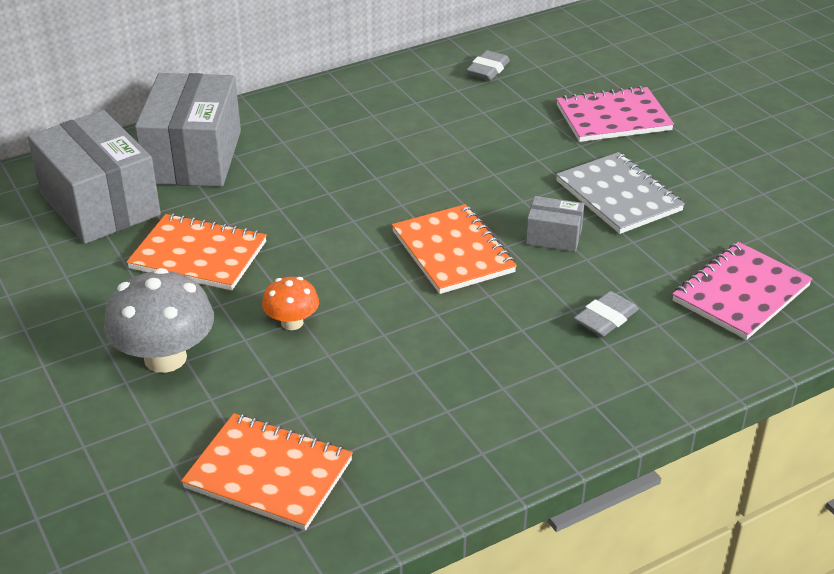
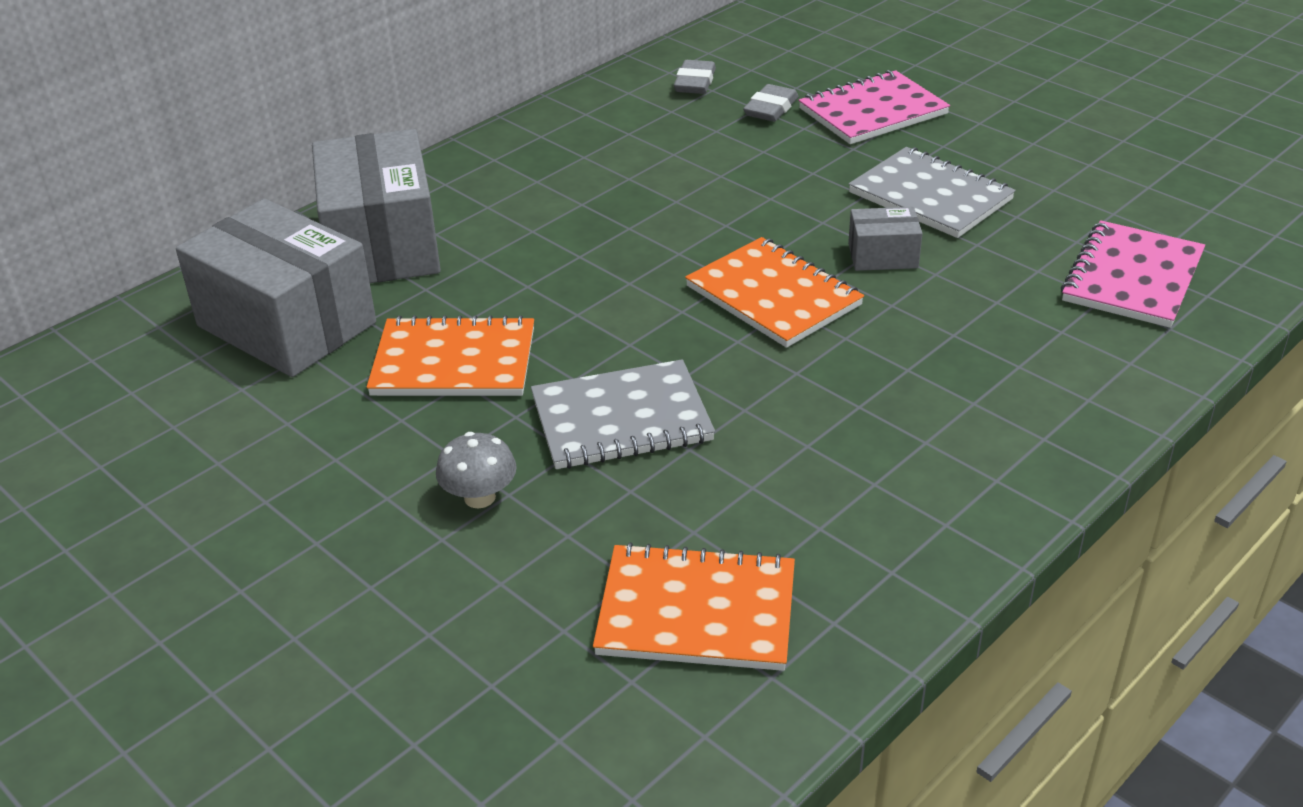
camera: 15 degrees left, 0 degrees up
(165, 358) = (479, 497): grey mushroom -> grey mushroom, size x0.55
(292, 322) = (621, 419): orange mushroom -> grey notebook
(605, 319) = (998, 336): grey eraser -> grey eraser (771, 109)

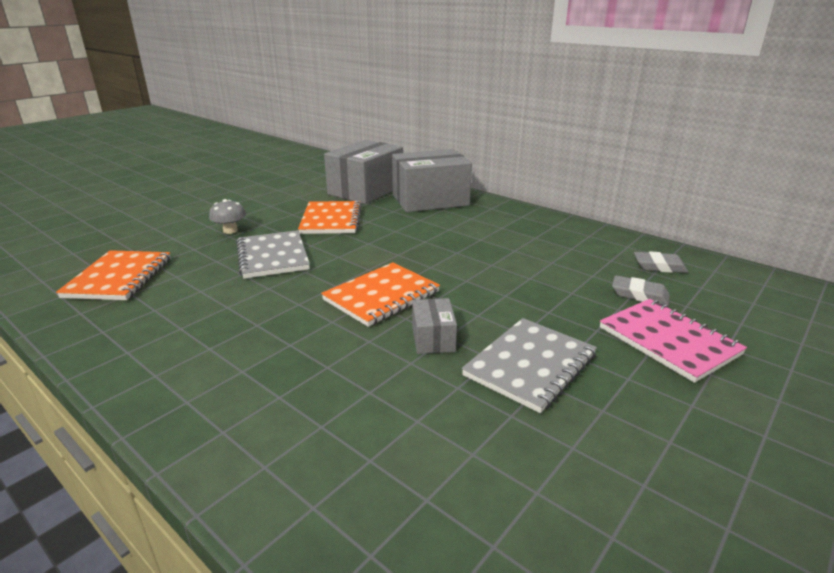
camera: 85 degrees right, 10 degrees down
(1132, 278) = (404, 489): pink notebook -> none

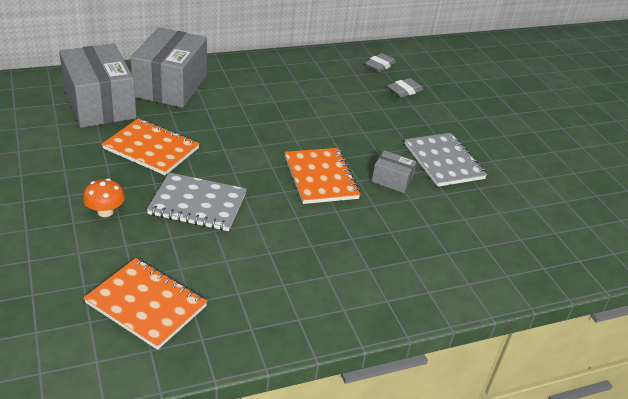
camera: 65 degrees left, 10 degrees up
(230, 231) = (105, 212): grey mushroom -> orange mushroom
(668, 341) = (454, 110): pink notebook -> none

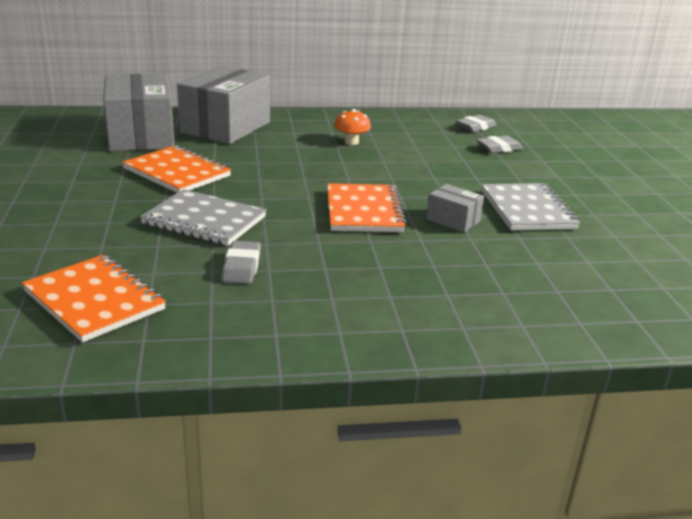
camera: 15 degrees right, 10 degrees down
(105, 212) = (95, 217): orange mushroom -> orange mushroom (351, 142)
(247, 253) = (242, 267): none -> grey eraser

